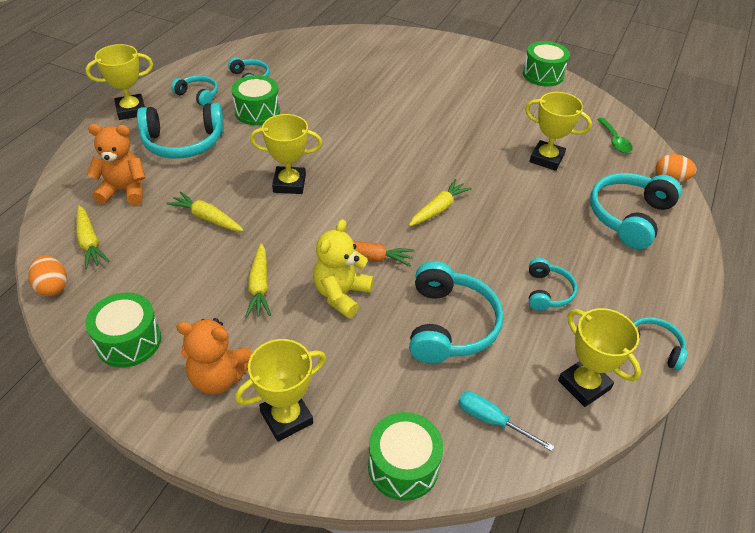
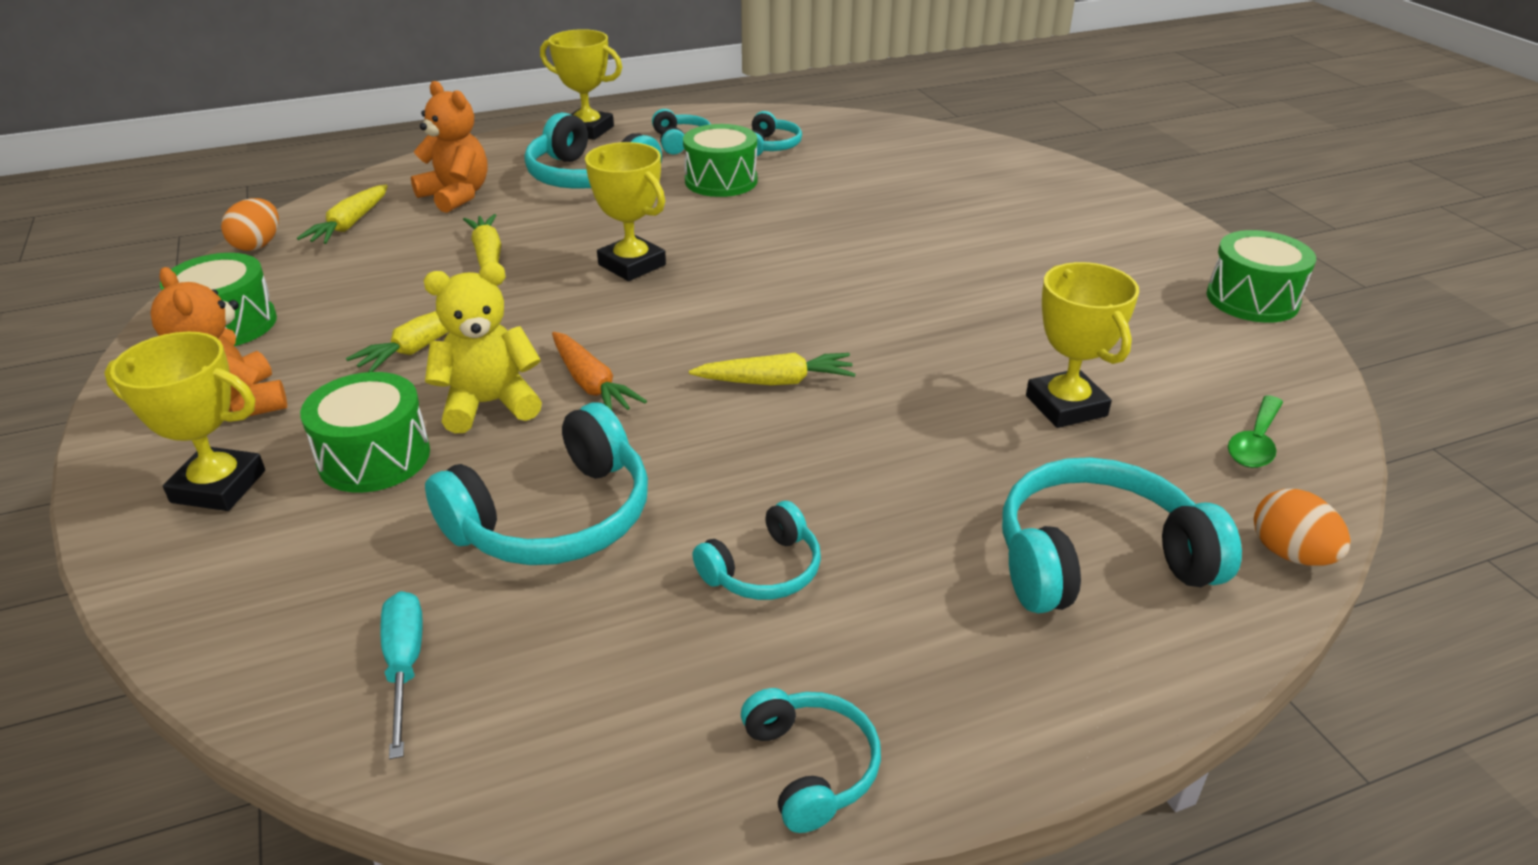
camera: 45 degrees right, 10 degrees down
(403, 466) = (225, 629): green drum -> green drum (374, 457)
(584, 385) = (605, 727): yellow trophy -> none

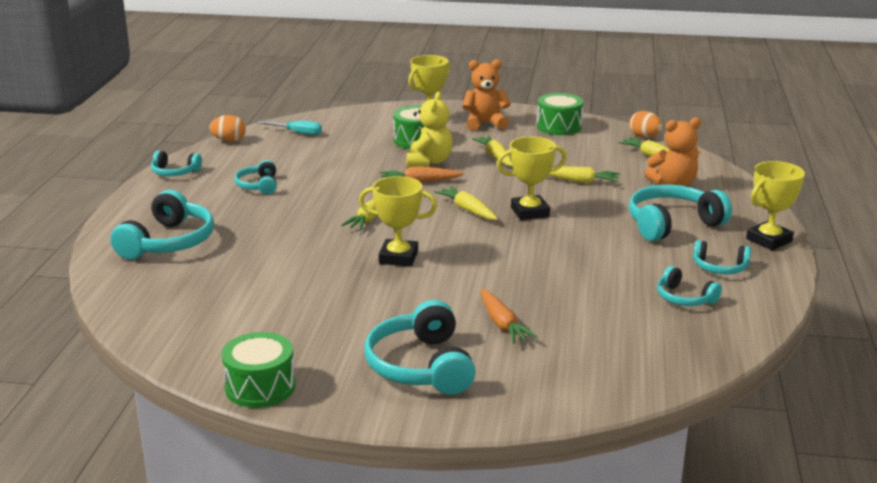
camera: 120 degrees right, 10 degrees down
(554, 518) = (337, 161): turquoise headphones -> turquoise headphones (421, 366)
(667, 310) = (467, 210): none -> yellow carrot
(721, 181) = (630, 263): green drum -> none
(940, 213) = (502, 324): none -> orange carrot
(1066, 406) = (257, 276): yellow trophy -> yellow trophy (398, 257)
(1255, 443) = (163, 311): green spoon -> none
(1290, 554) = (105, 281): orange egg -> orange egg (229, 141)

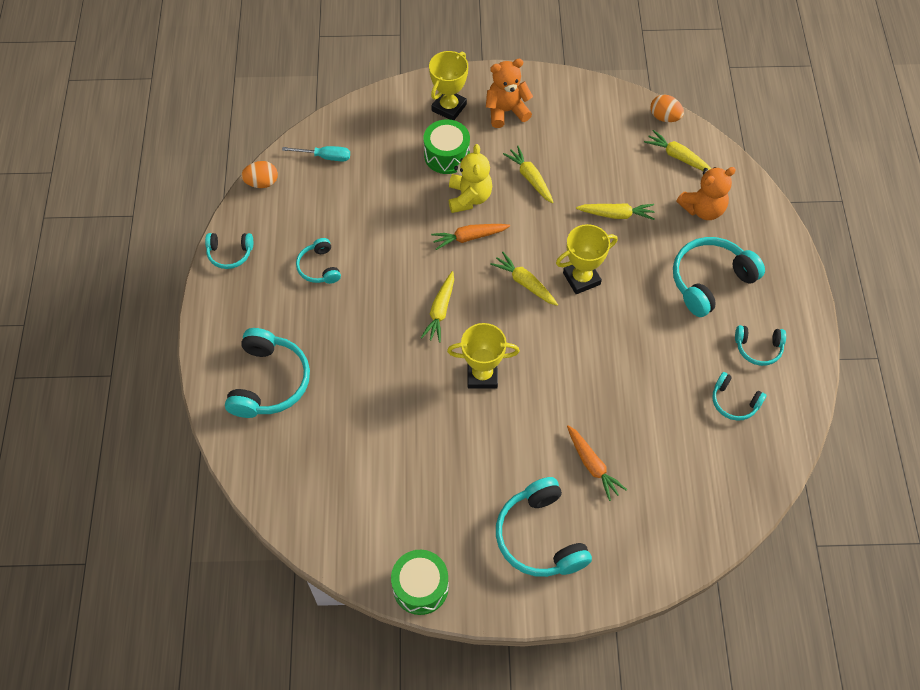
camera: 10 degrees left, 35 degrees up
(559, 126) = (579, 107): green drum -> none
(769, 240) = (795, 296): yellow trophy -> none

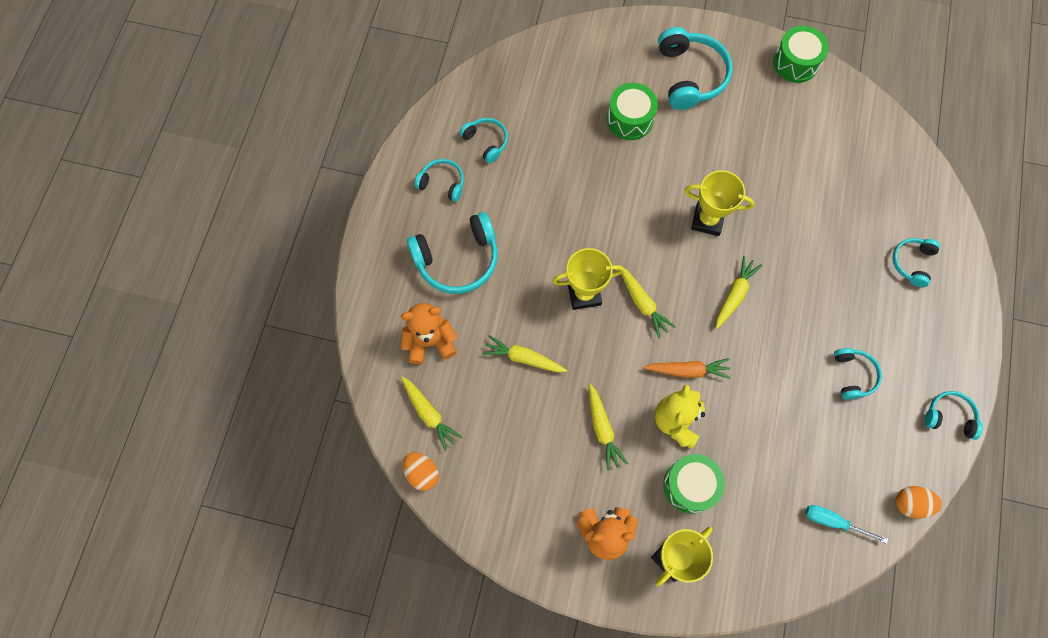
camera: 165 degrees left, 10 degrees up
(269, 382) = (912, 263): turquoise headphones -> turquoise headphones, size x0.56
(592, 465) = (630, 119): orange carrot -> green drum

